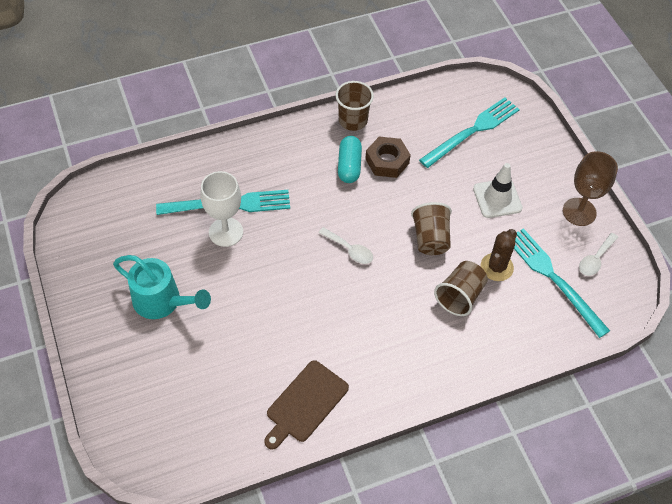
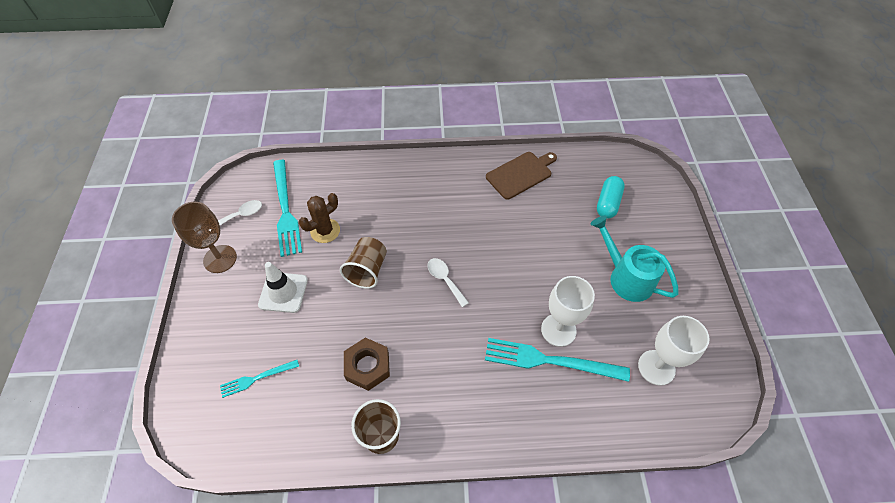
camera: 160 degrees left, 0 degrees up
(131, 223) = (656, 367): none -> white goblet
(349, 166) = (410, 372): turquoise capsule -> turquoise capsule (608, 203)
(460, 296) = (369, 216): brown cup -> none
(472, 131) = (257, 378): turquoise fork -> turquoise fork, size x0.54

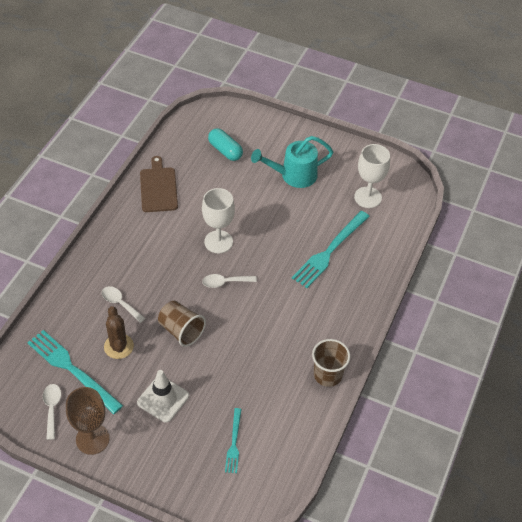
camera: 65 degrees left, 5 degrees down
(285, 210) = (72, 369): turquoise fork -> turquoise fork turned 150 degrees counterclockwise
(367, 366) = (268, 363): brown nut -> none
(372, 209) = (120, 303): none -> white spoon
(558, 330) = (310, 234): white goblet -> white goblet (218, 242)

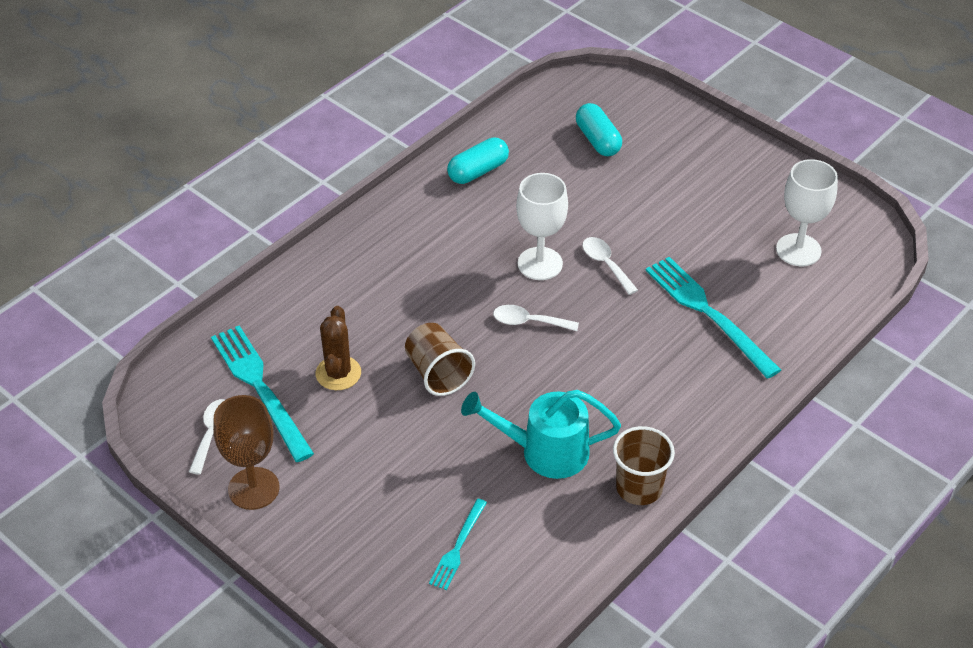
camera: 20 degrees right, 5 degrees down
(120, 303) = (362, 316): white spoon -> white spoon (605, 264)
(158, 188) = (478, 171): brown cutting board -> turquoise capsule
(163, 399) = (375, 460): white traffic cone -> none
(293, 175) = (690, 195): turquoise watering can -> turquoise watering can (544, 451)
(329, 251) = (708, 313): turquoise fork -> turquoise fork turned 90 degrees clockwise

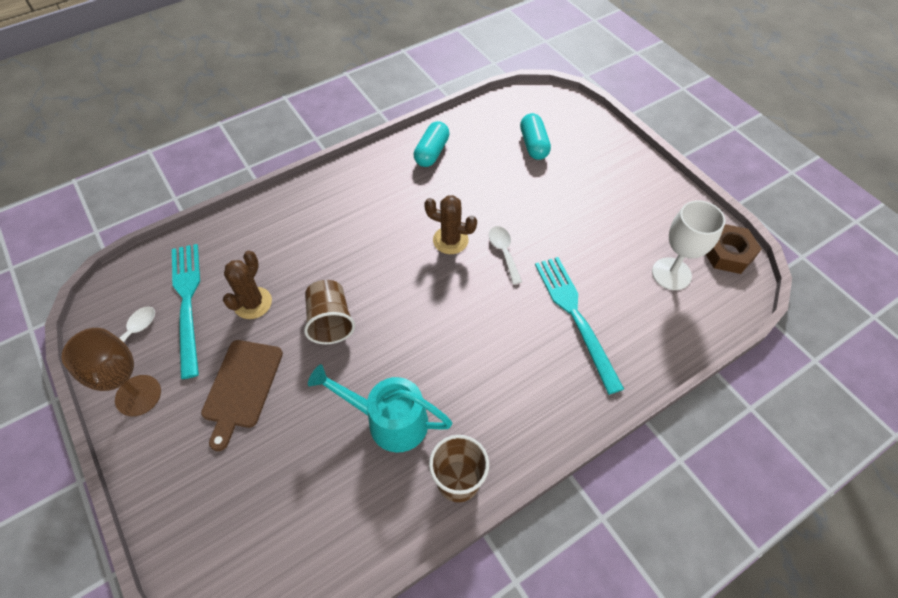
camera: 15 degrees right, 10 degrees up
(368, 456) = (241, 387): none -> brown cutting board
(458, 547) = (276, 501): turquoise fork -> none
(478, 171) = (432, 152): turquoise capsule -> turquoise capsule turned 45 degrees counterclockwise
(528, 322) = (422, 291): white spoon -> none
(540, 264) = (450, 240): white goblet -> brown cactus
(853, 217) = (727, 253): none -> brown nut

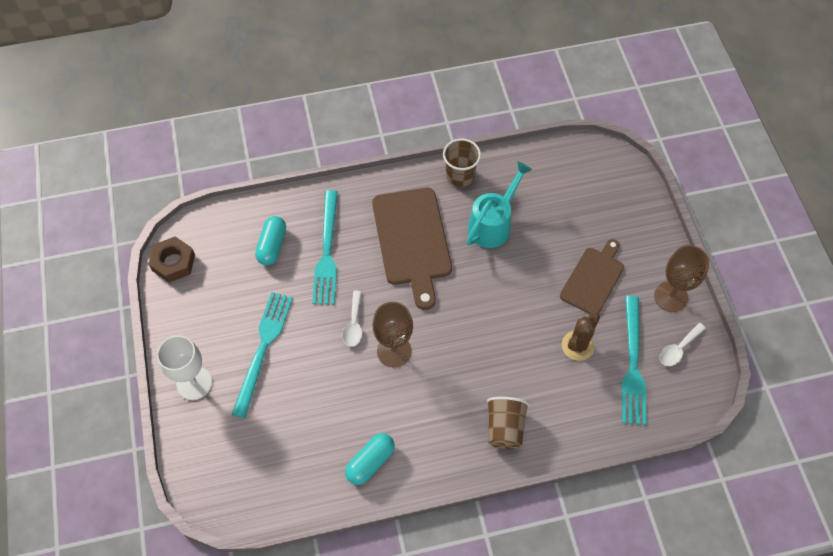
camera: 160 degrees left, 5 degrees up
(330, 321) = (517, 309): brown cup -> brown cup (505, 428)
(388, 420) = (493, 224): turquoise watering can -> turquoise watering can turned 90 degrees counterclockwise
(450, 240) = (394, 351): brown cactus -> brown goblet
(483, 362) = (412, 240): none -> brown cutting board
(533, 145) = (263, 436): turquoise capsule -> turquoise capsule (272, 246)
(579, 205) = (263, 348): none -> turquoise fork
(671, 274) = (231, 260): white goblet -> white goblet (194, 383)

